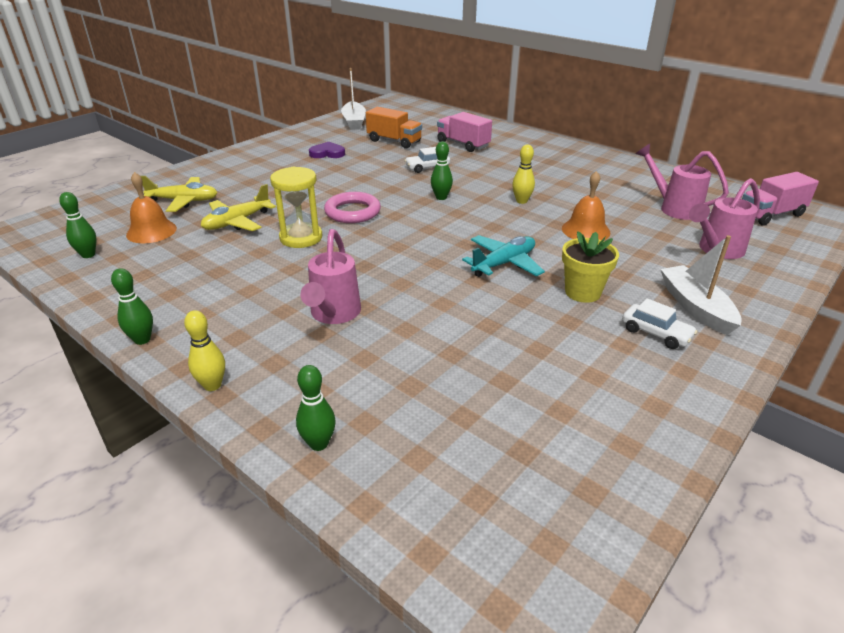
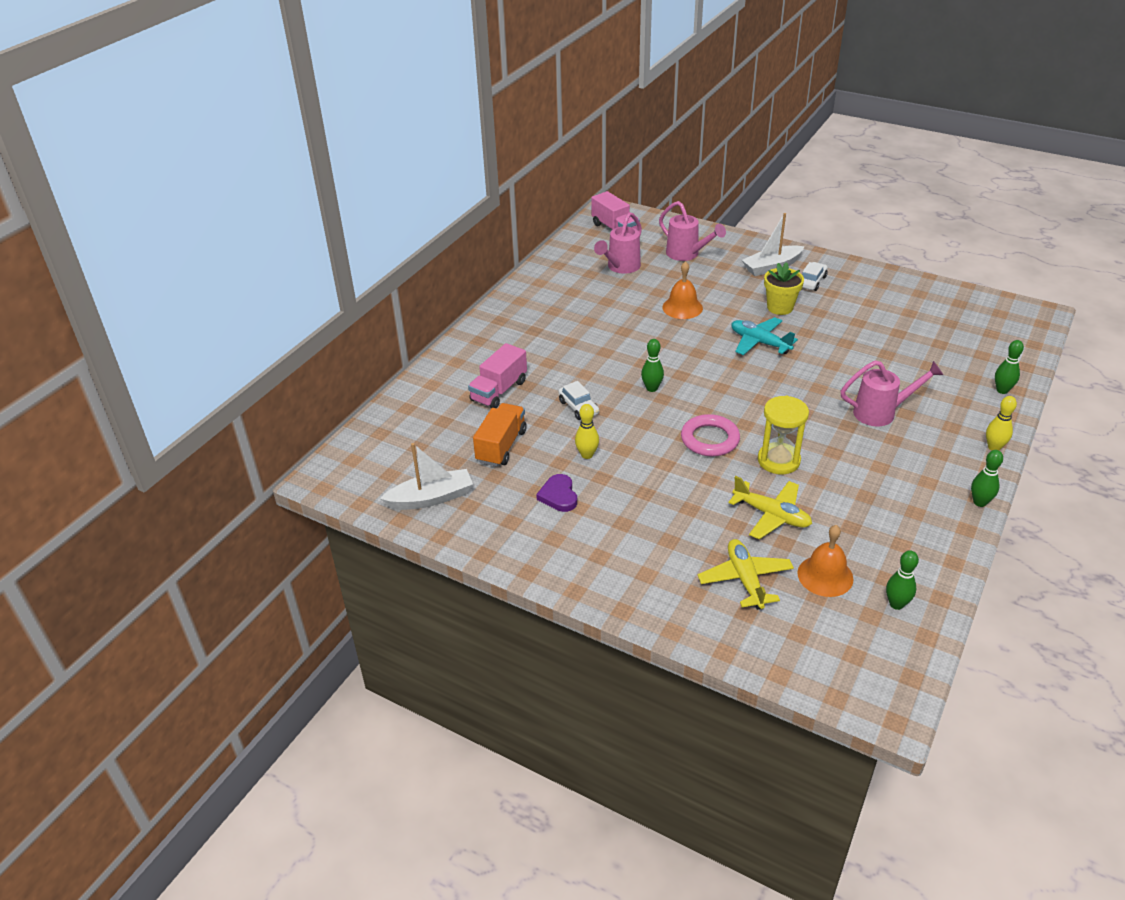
camera: 100 degrees left, 5 degrees up
(521, 201) = (639, 341): yellow bowling pin -> yellow bowling pin (587, 455)

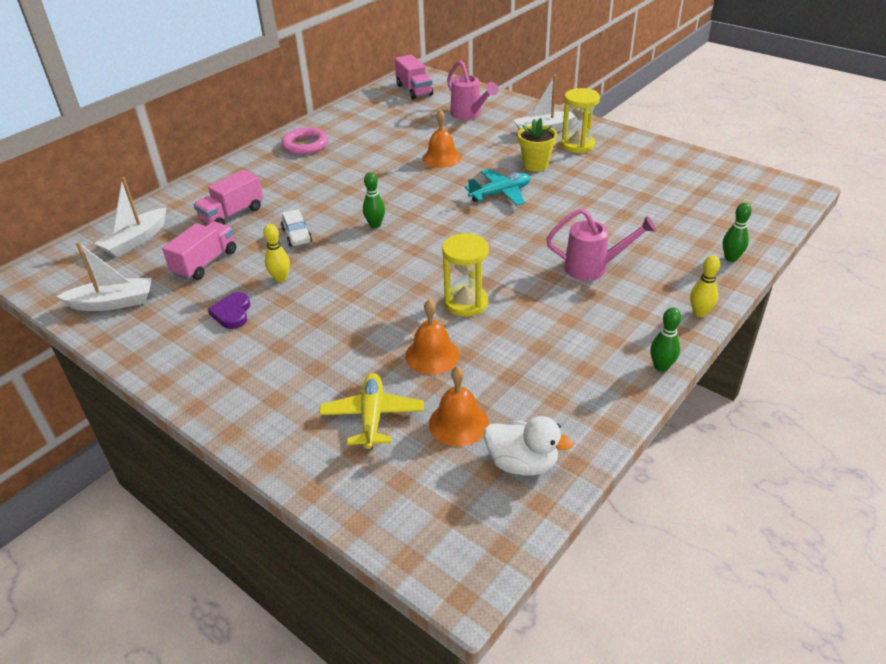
camera: 10 degrees right, 0 degrees up
(414, 429) = (136, 240): none -> white boat
(501, 446) = (205, 263): orange truck -> pink truck
(620, 268) = (402, 121): pink watering can -> none
(710, 439) = (407, 276): pink ring -> pink ring (305, 145)
(759, 342) = (500, 194): turquoise plane -> turquoise plane turned 105 degrees clockwise
(771, 515) = (432, 355): yellow plane -> orange bell
(812, 281) = (577, 145): white car -> yellow hourglass
(896, 604) = (522, 463): green bowling pin -> white duck

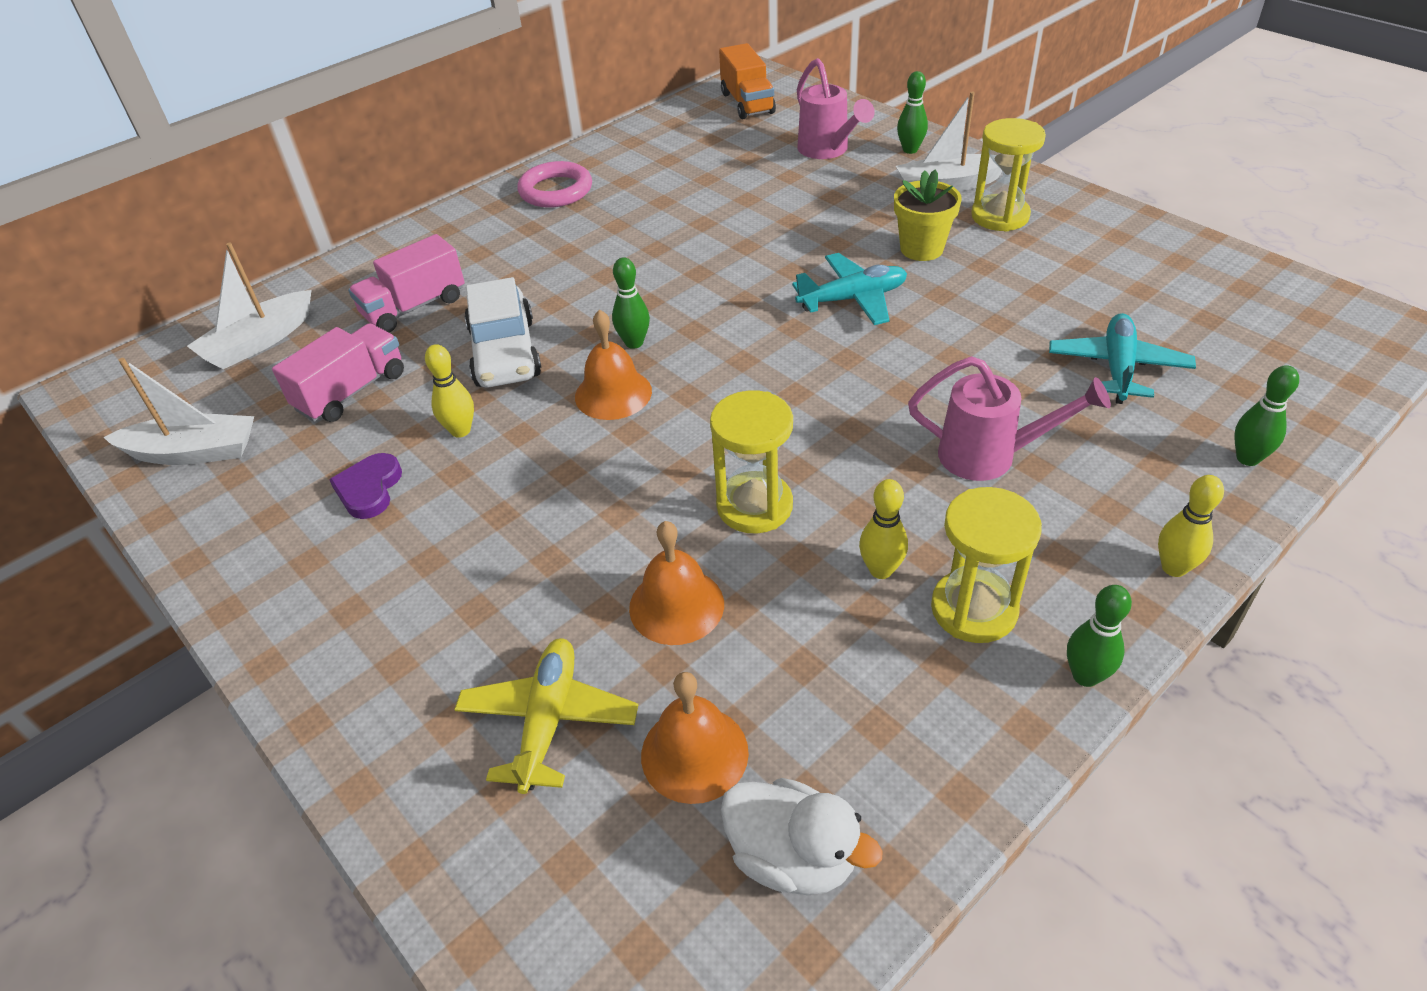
camera: 10 degrees right, 5 degrees up
(297, 235) = (505, 353): white car -> white car, size x1.72
(414, 90) = (747, 103): pink truck -> orange truck
(441, 158) = (767, 226): orange bell -> orange bell (613, 394)
(518, 112) = (910, 150): none -> green bowling pin
(543, 328) = (881, 570): none -> yellow bowling pin
(597, 342) = (974, 609): none -> yellow hourglass
(656, 219) = (1117, 368): none -> turquoise plane

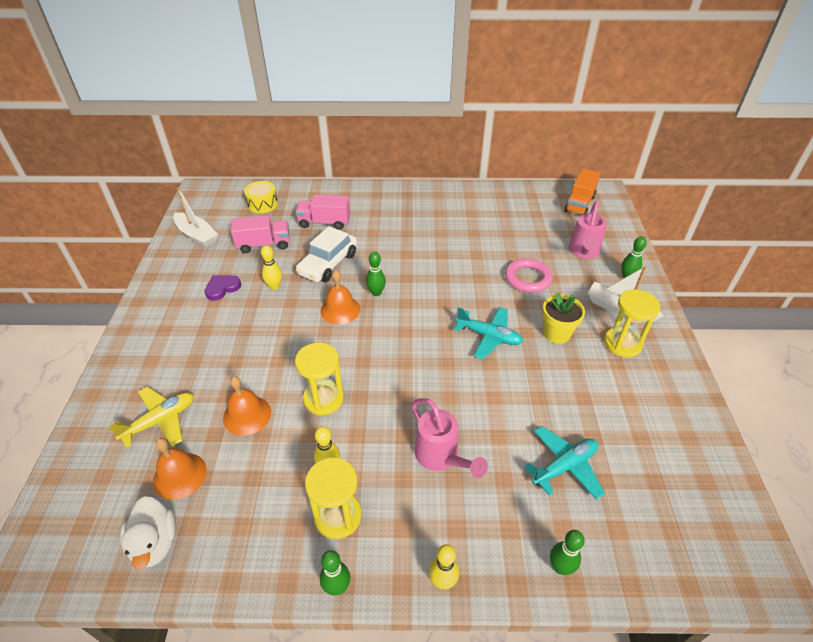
camera: 40 degrees right, 0 degrees up
(258, 342) = (262, 204): white boat -> yellow drum
(556, 190) = (438, 201): pink ring -> pink ring (527, 278)

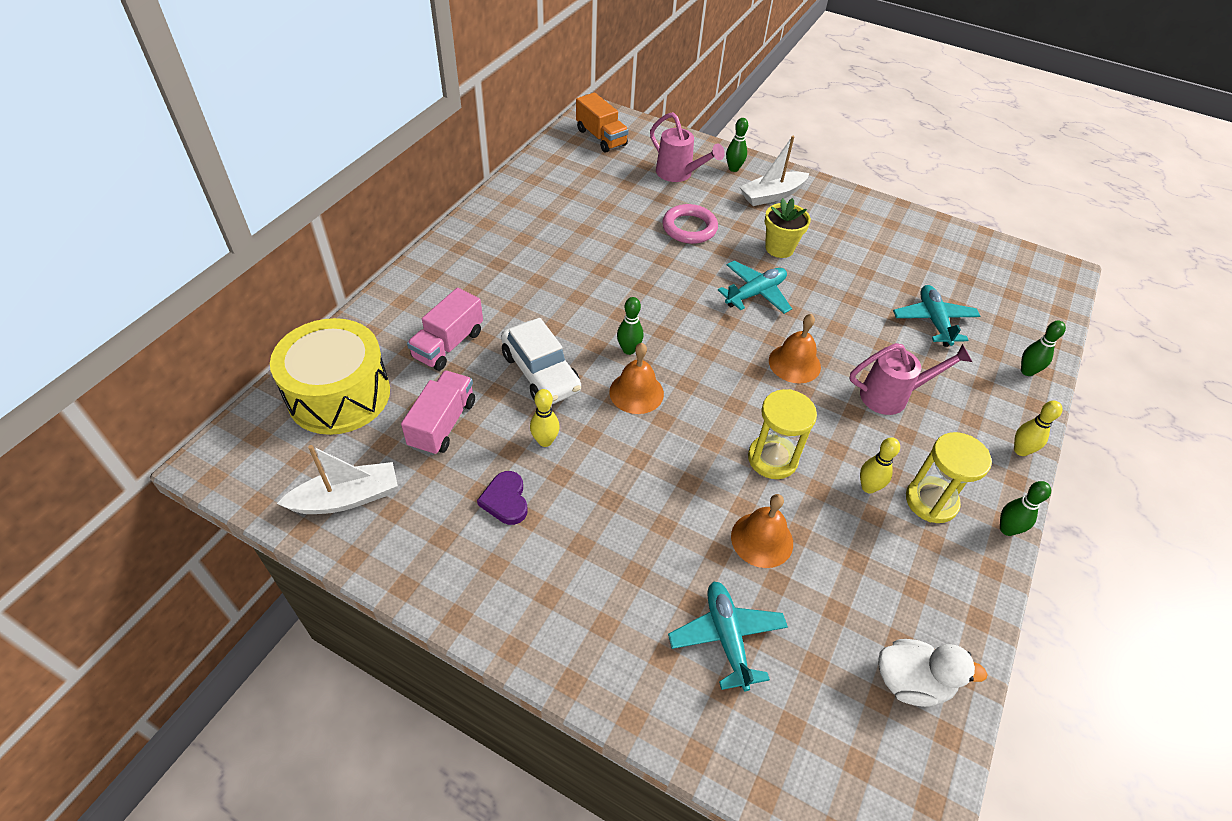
camera: 65 degrees left, 5 degrees up
(160, 421) = (726, 638): yellow plane -> turquoise plane
(180, 475) = (824, 634): orange bell -> orange bell (794, 363)
(262, 204) = (339, 394): yellow drum -> yellow drum, size x1.93
(622, 344) = (815, 217): yellow hourglass -> none

